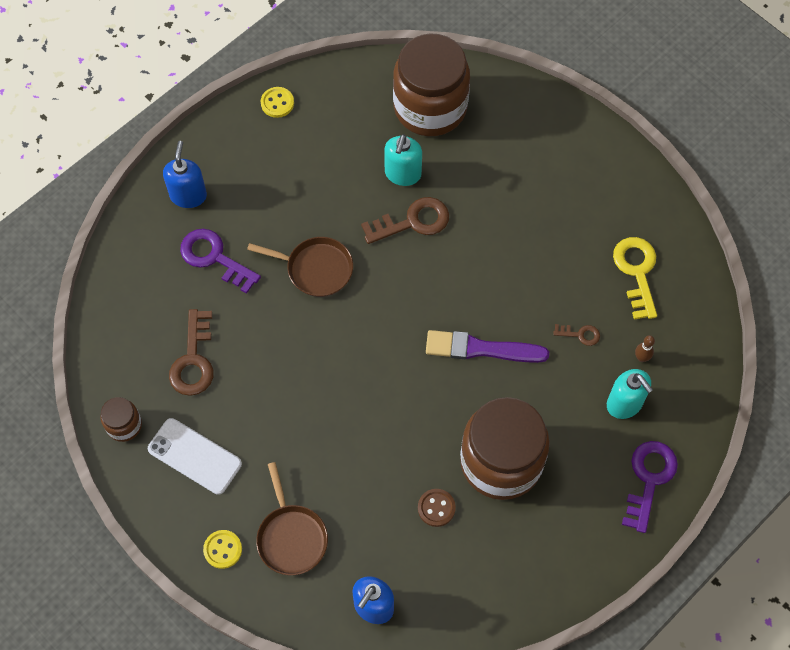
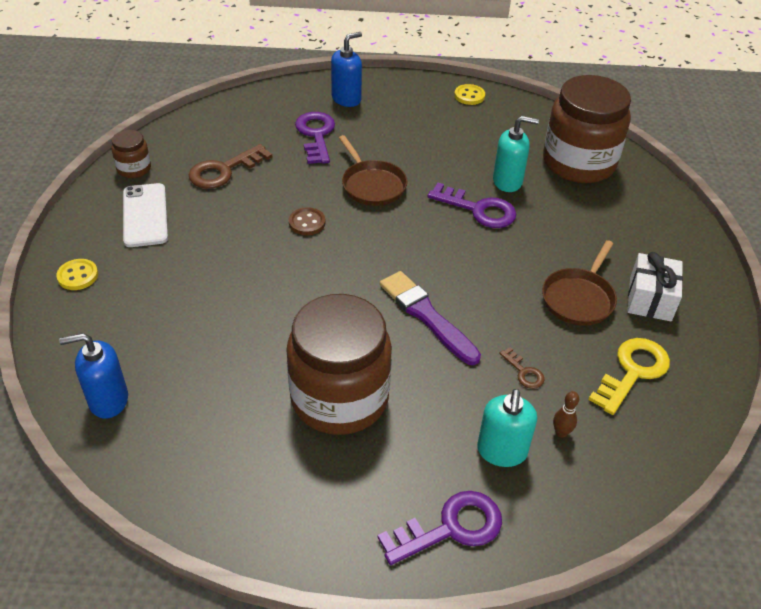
camera: 45 degrees right, 20 degrees down
(291, 537) = (126, 308): brown pan -> brown pan (579, 298)
(402, 174) = (507, 181): turquoise soap dispenser -> turquoise soap dispenser turned 150 degrees counterclockwise
(413, 221) = (479, 209): brown key -> purple key
(436, 508) = (247, 382): brown button -> brown button (307, 223)
(593, 200) = (650, 299): none -> white gift

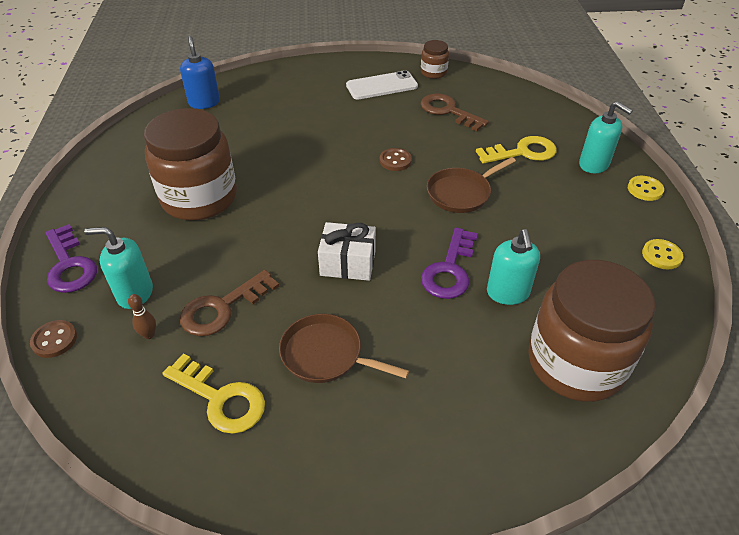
camera: 85 degrees right, 0 degrees up
(78, 276) = (313, 72): yellow button -> yellow button (645, 189)
(316, 135) = (522, 152): purple key -> yellow key
(346, 99) = (594, 164): blue soap dispenser -> turquoise soap dispenser
(426, 316) = (290, 240): purple brush -> none
(524, 372) = (222, 308): brown key -> brown key, size x1.97
(571, 522) = (54, 340): none -> brown button
(650, 299) = (333, 425): white gift -> white gift (348, 263)

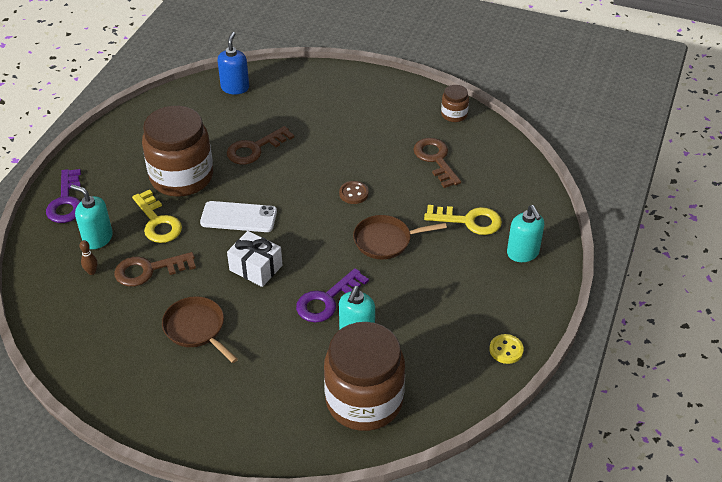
camera: 25 degrees right, 0 degrees up
(54, 340) = (33, 253): brown button -> none
(221, 399) = (113, 331): yellow key -> yellow key (158, 222)
(263, 150) = (255, 149): none -> brown key
(381, 86) = (396, 115): white phone -> white phone (238, 217)
(645, 189) = (547, 291): yellow button -> none

